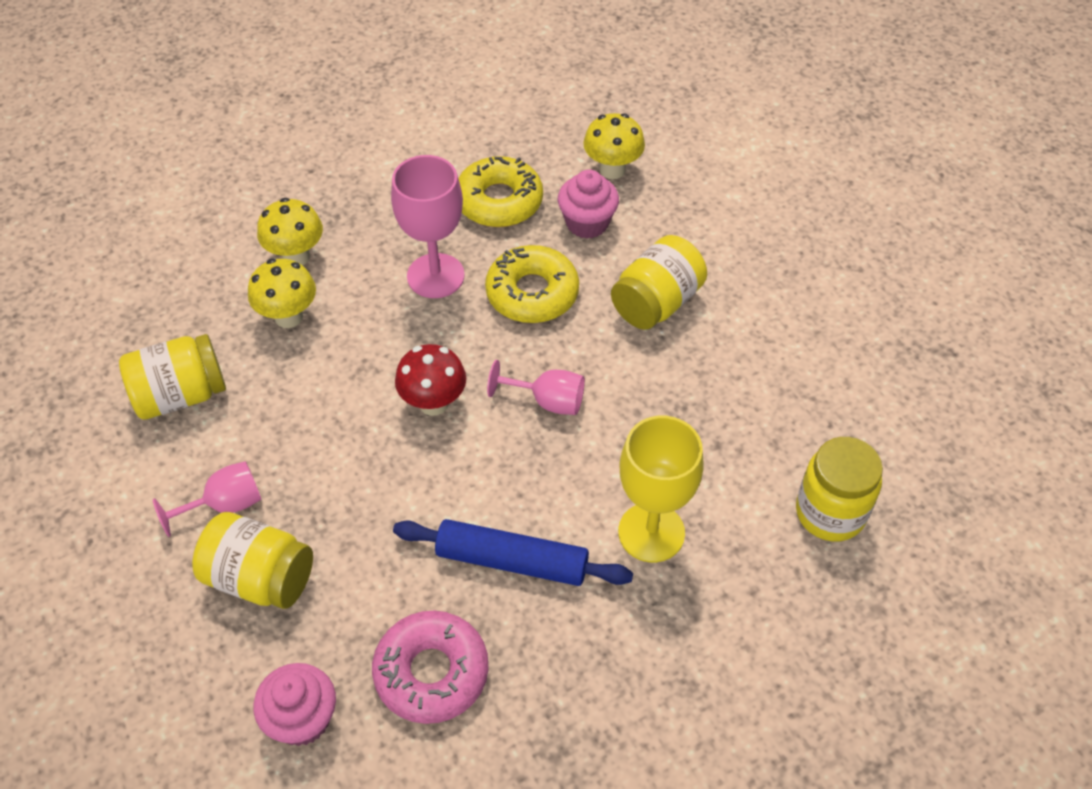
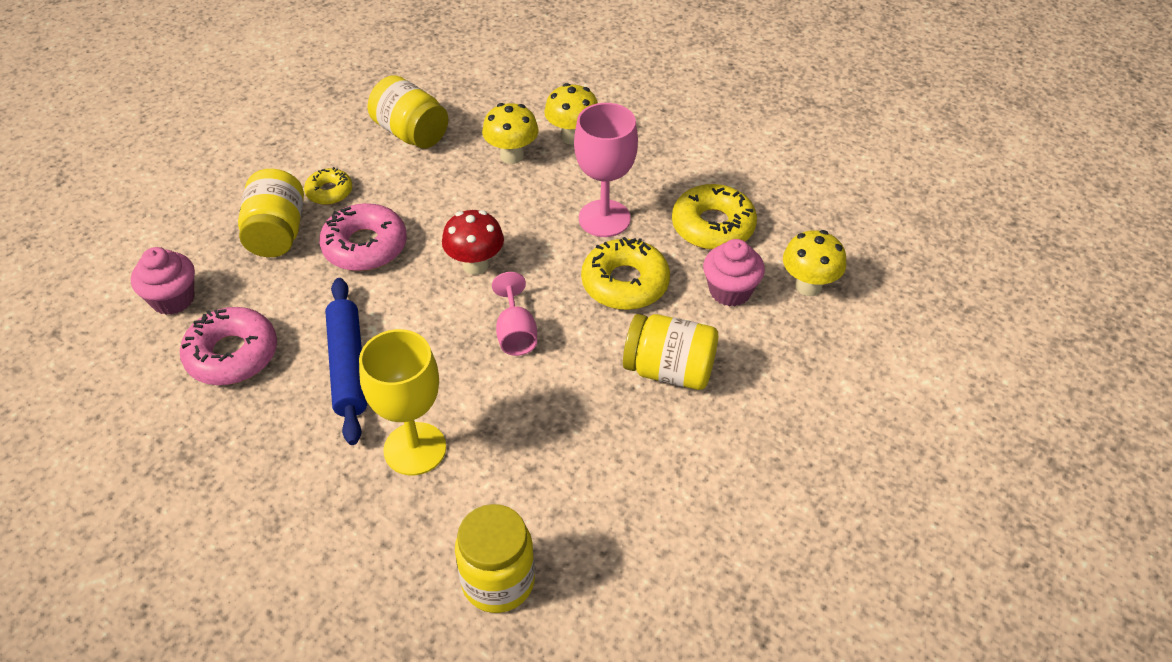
camera: 65 degrees right, 5 degrees down
(225, 505) = (329, 192): pink goblet -> yellow donut
(340, 494) = (365, 246): none -> pink donut

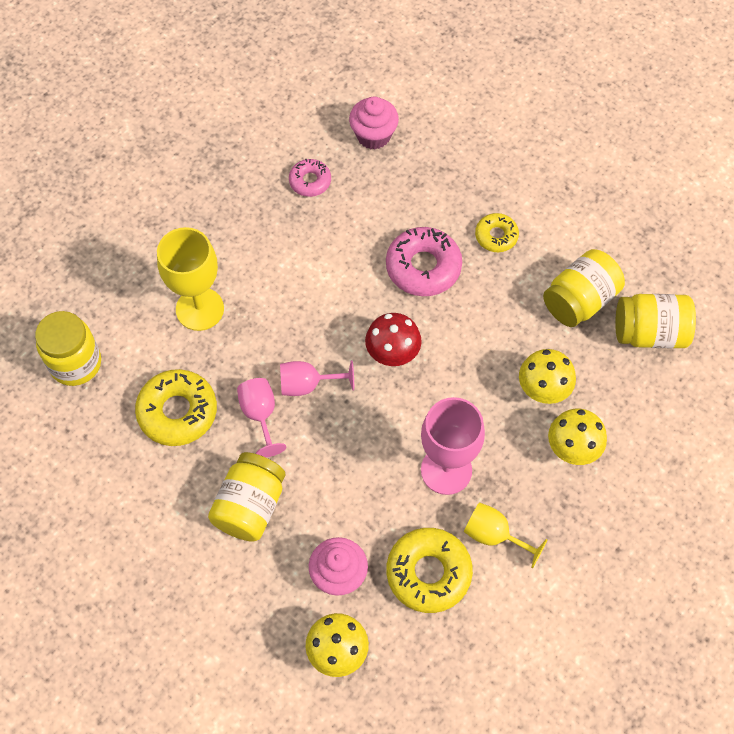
camera: 95 degrees right, 15 degrees up
(232, 354) = (310, 181): pink donut -> pink donut, size x0.58
(277, 233) = (444, 200): yellow jar -> yellow jar (649, 333)
(348, 366) = (287, 260): blue rolling pin -> none
(557, 372) = (260, 415): none -> pink goblet
(625, 283) = (358, 480): yellow donut -> yellow donut (177, 412)
(666, 184) = (494, 535): none -> yellow goblet

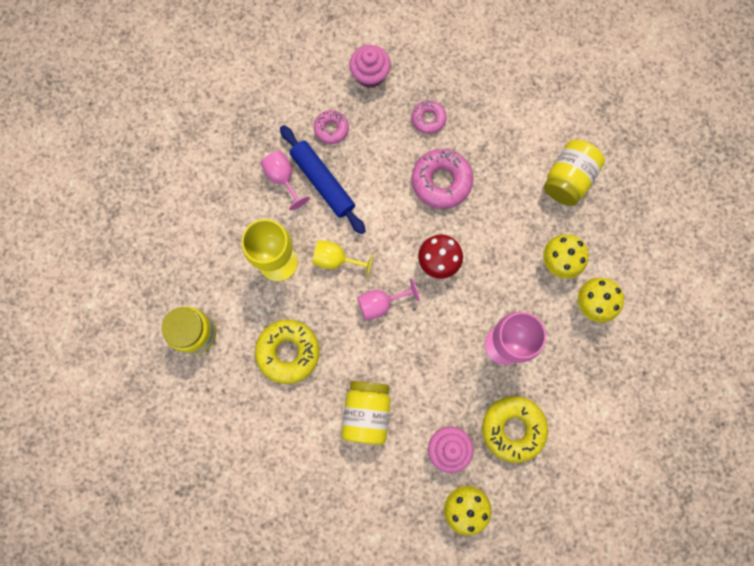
camera: 15 degrees left, 15 degrees up
(260, 415) = (352, 338): pink goblet -> pink goblet (283, 178)
(281, 235) = (322, 182): none -> blue rolling pin
(428, 196) = (428, 119): none -> pink donut
(494, 535) = (553, 386): yellow goblet -> yellow goblet (336, 259)
(496, 236) = (490, 140): yellow donut -> none
(649, 333) = (627, 192): yellow jar -> none

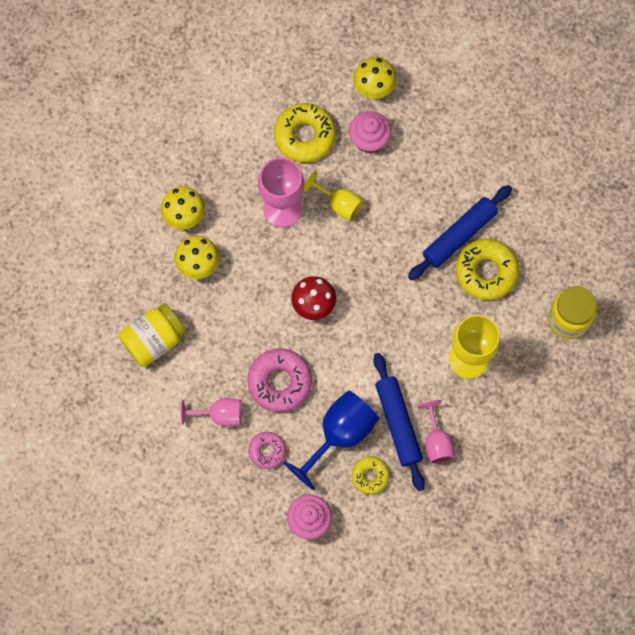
camera: 160 degrees left, 5 degrees down
(325, 379) = (459, 235): none -> blue rolling pin
(331, 129) = (370, 476): pink donut -> yellow donut
(336, 259) = (411, 342): yellow goblet -> yellow goblet (339, 204)
(367, 413) = (431, 194): yellow jar -> none
(371, 154) = (339, 435): none -> blue goblet
(381, 303) = (383, 285): pink goblet -> pink goblet (219, 415)

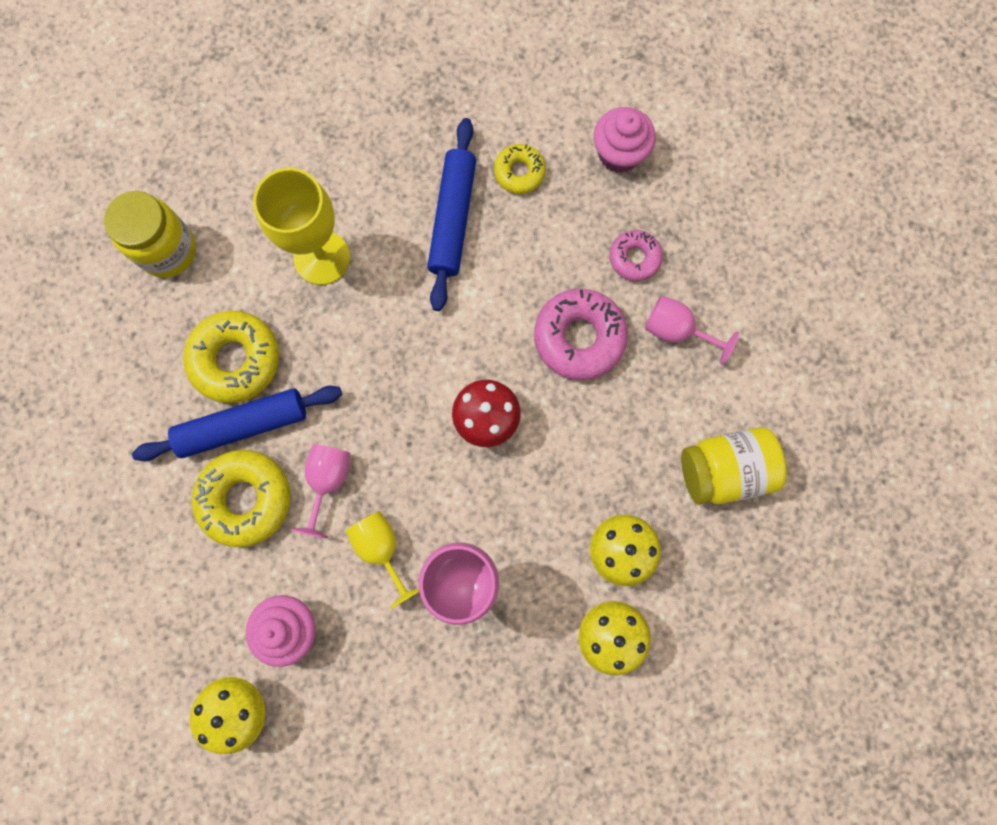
camera: 155 degrees left, 5 degrees up
(304, 136) = (379, 679): yellow donut -> yellow donut (245, 499)
(339, 435) = (533, 238): blue goblet -> none
(436, 441) = (416, 176): pink goblet -> pink goblet (327, 481)

